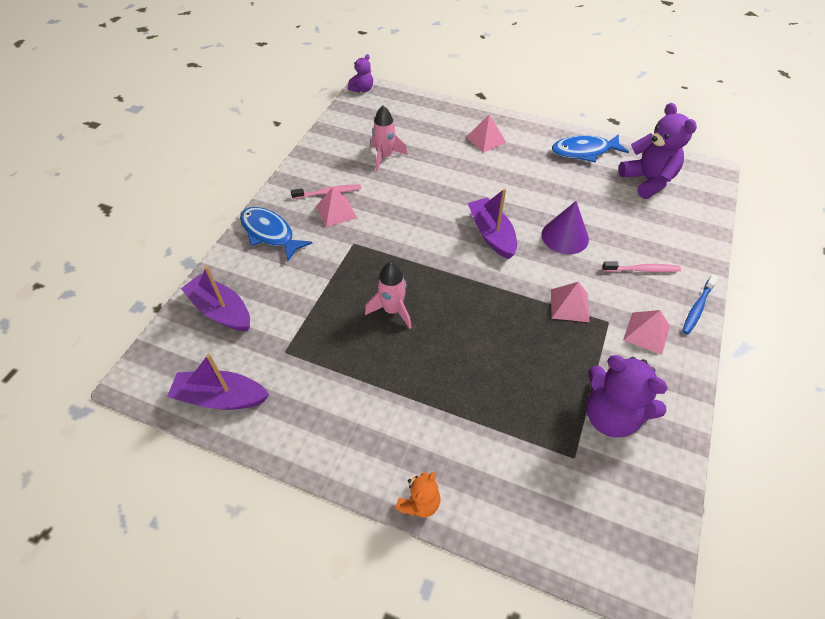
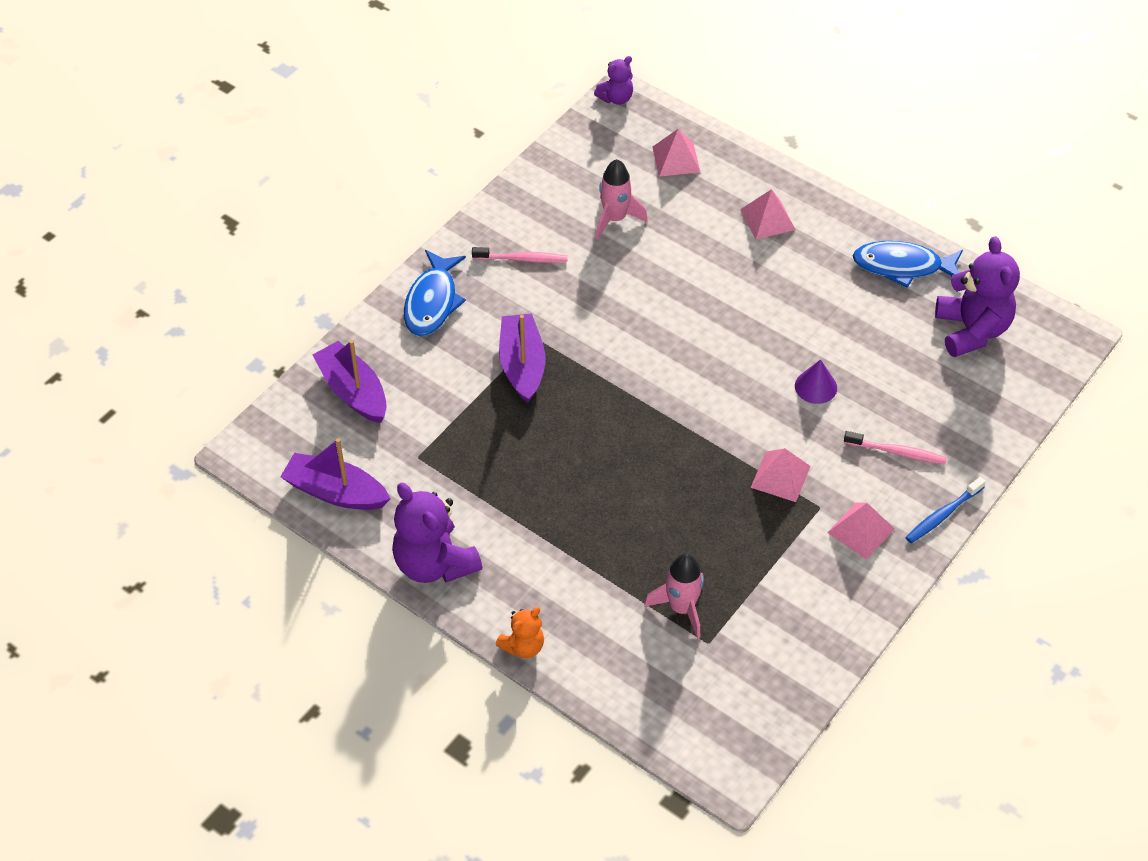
camera: 15 degrees right, 0 degrees up
(270, 233) = (432, 302): blue fish -> blue fish turned 135 degrees counterclockwise
(336, 211) = (525, 289): pink pyramid -> pink pyramid (676, 159)
(392, 310) = (558, 435): pink rocket -> pink rocket (681, 608)
(492, 234) = (719, 363): purple boat -> purple boat (522, 365)
(565, 236) = (816, 386): purple cone -> purple cone, size x0.66
(611, 415) = (770, 611): purple teddy bear -> purple teddy bear (434, 563)

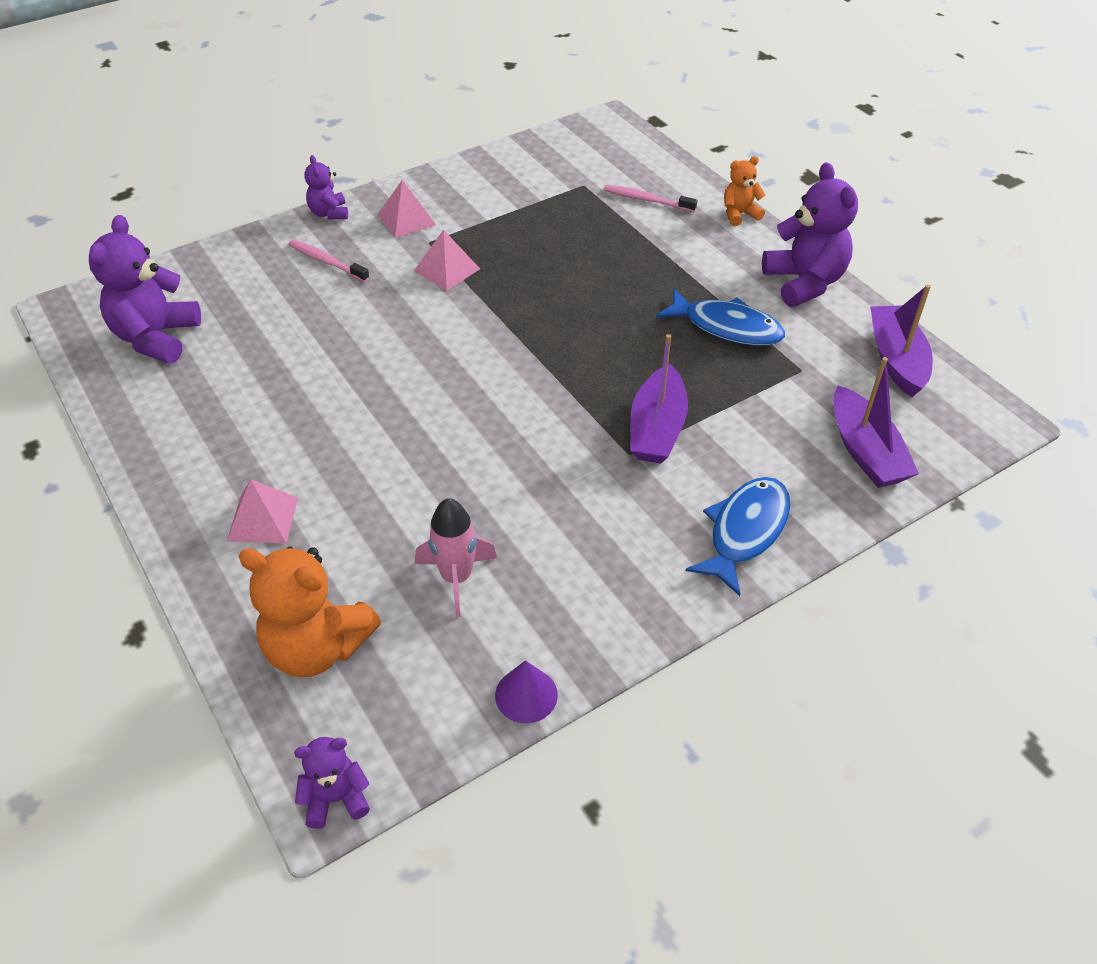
camera: 160 degrees left, 5 degrees down
(336, 492) = (896, 359): purple boat -> purple boat turned 135 degrees counterclockwise
(522, 259) = (607, 556): pink toothbrush -> pink toothbrush (647, 200)
(676, 159) = (317, 647): pink pyramid -> orange teddy bear
(681, 608) = (593, 207): pink rocket -> none
(816, 386) = (356, 329): purple cone -> purple cone (526, 695)
(902, 266) = (160, 418): blue fish -> blue fish (727, 327)
(943, 515) = (329, 213): blue toothbrush -> purple teddy bear

